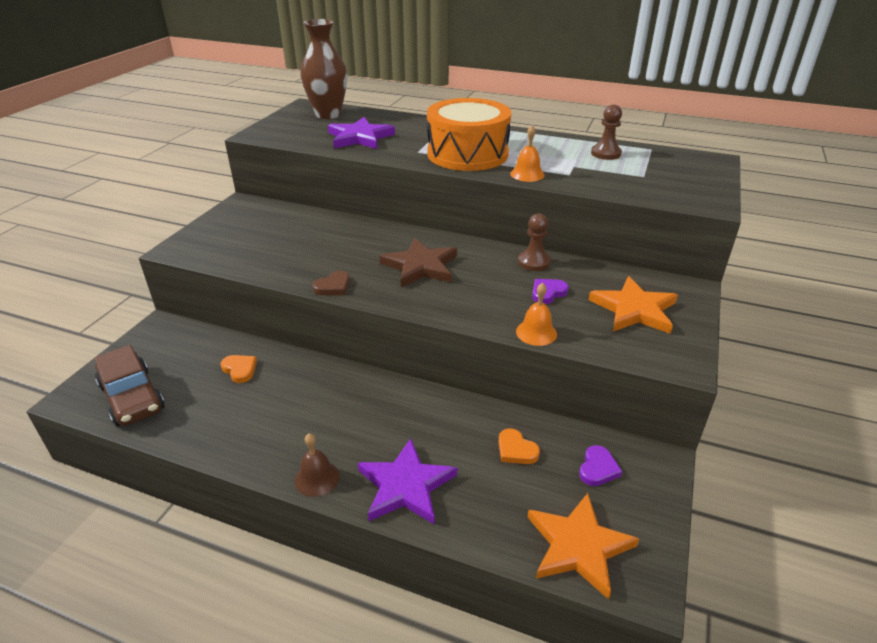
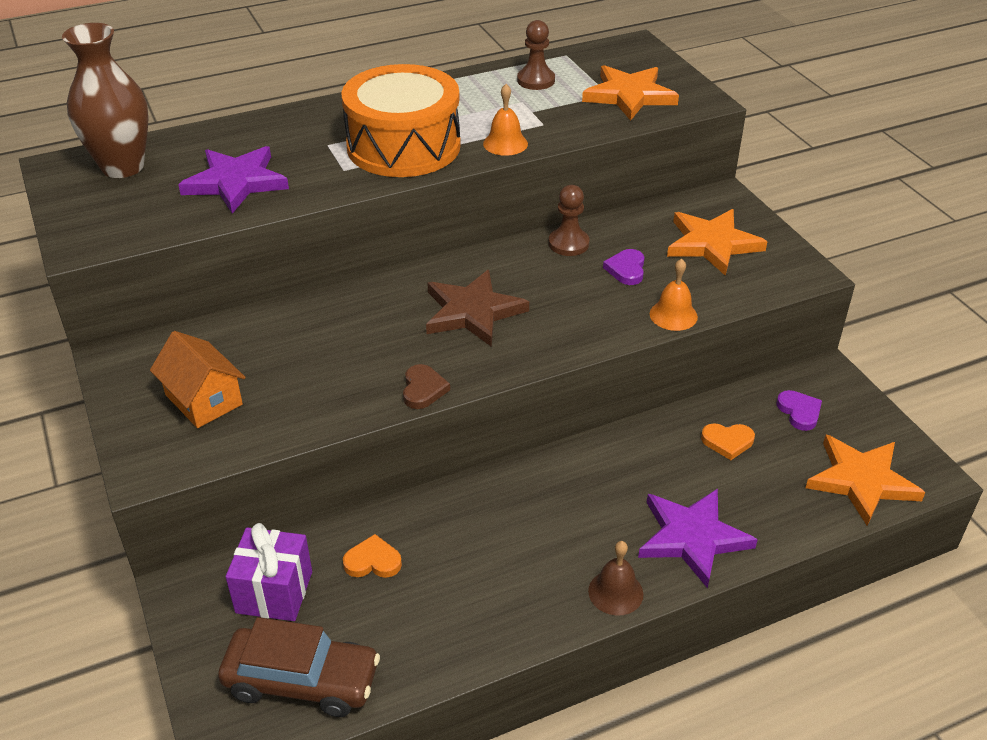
camera: 45 degrees left, 5 degrees up
(185, 352) = (274, 592): none -> purple gift
(242, 236) = (204, 399): none -> orange house
(657, 182) = (629, 96): none -> orange star

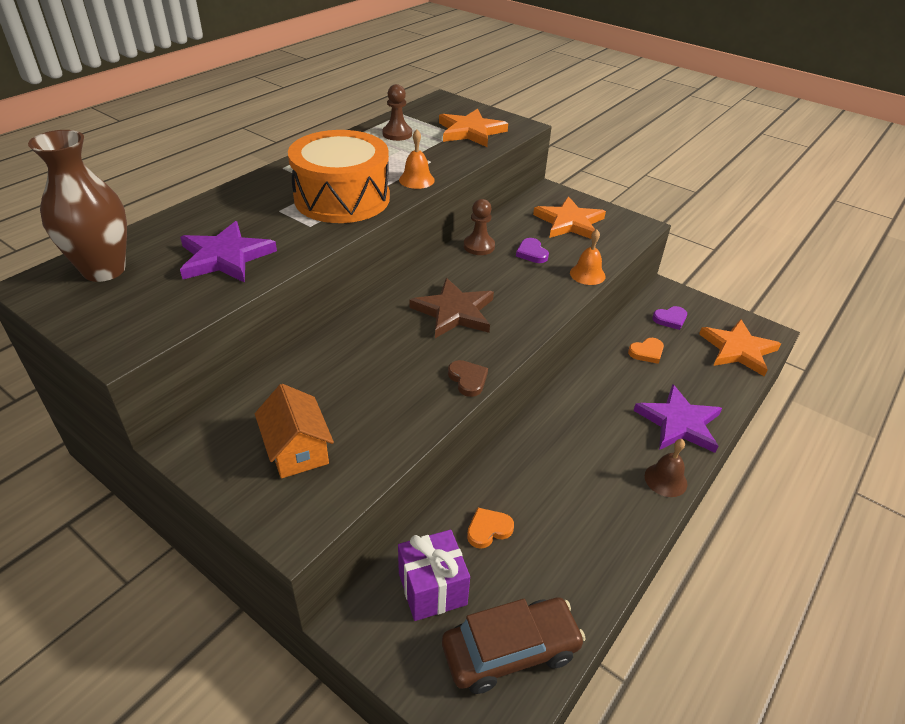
camera: 30 degrees left, 0 degrees up
(204, 399) = (297, 449): orange house -> orange house turned 45 degrees clockwise
(799, 412) = (670, 319): purple heart -> purple heart turned 120 degrees clockwise

